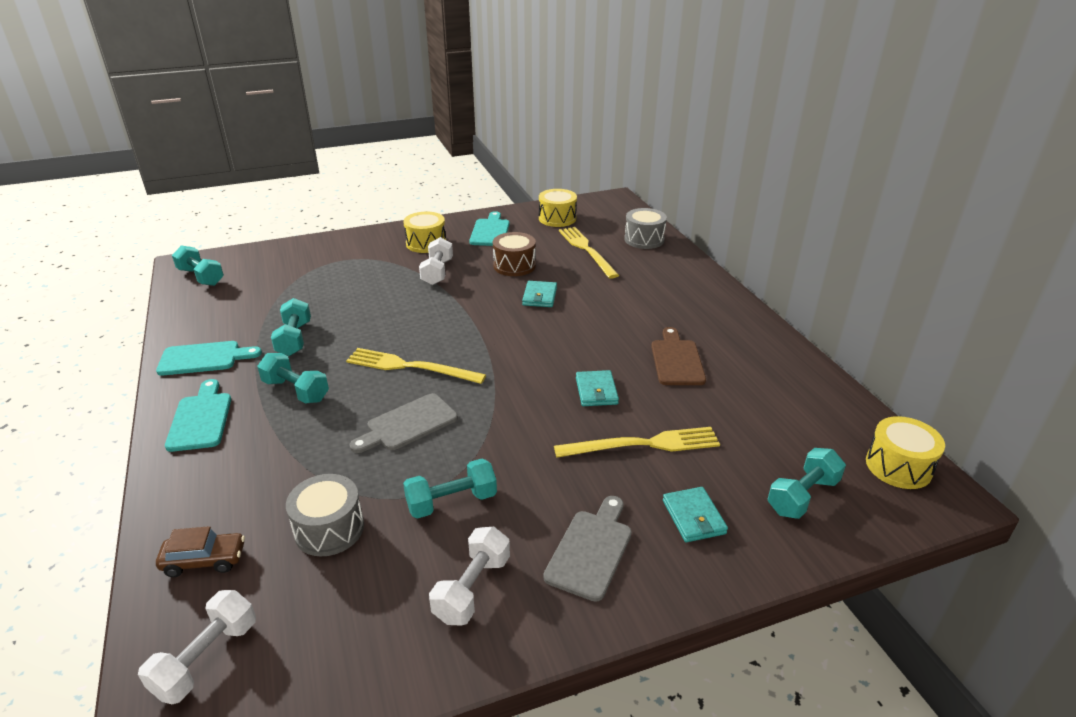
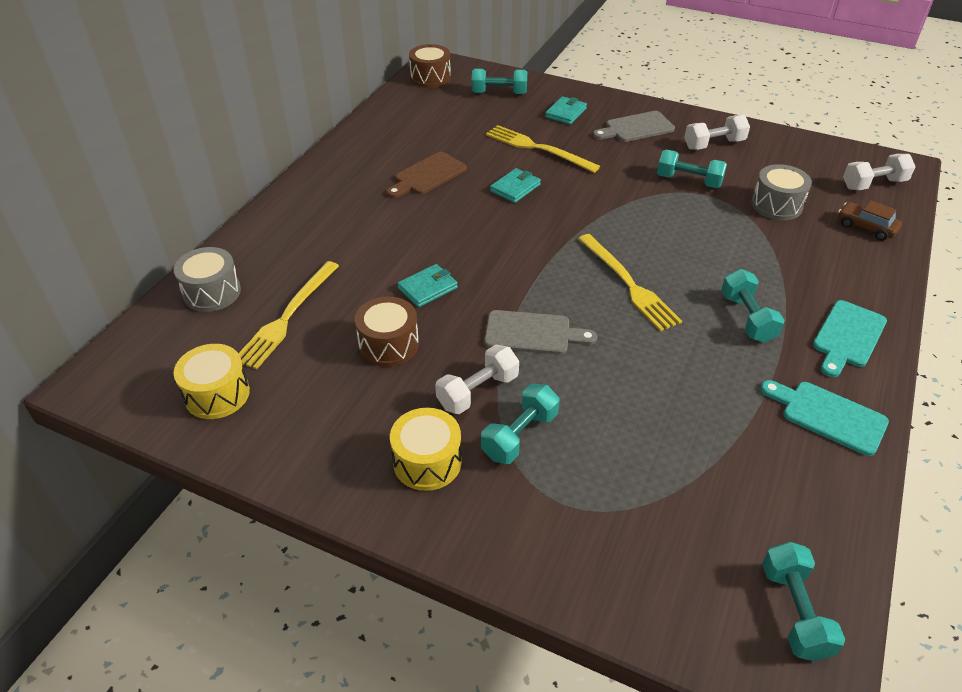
camera: 135 degrees left, 10 degrees up
(294, 339) = (716, 385): turquoise dumbbell -> turquoise dumbbell (520, 435)
(408, 424) = (674, 238): grey cutting board -> grey cutting board (532, 333)
(490, 231) = (324, 428): turquoise cutting board -> none
(898, 466) = (430, 78): yellow drum -> brown drum

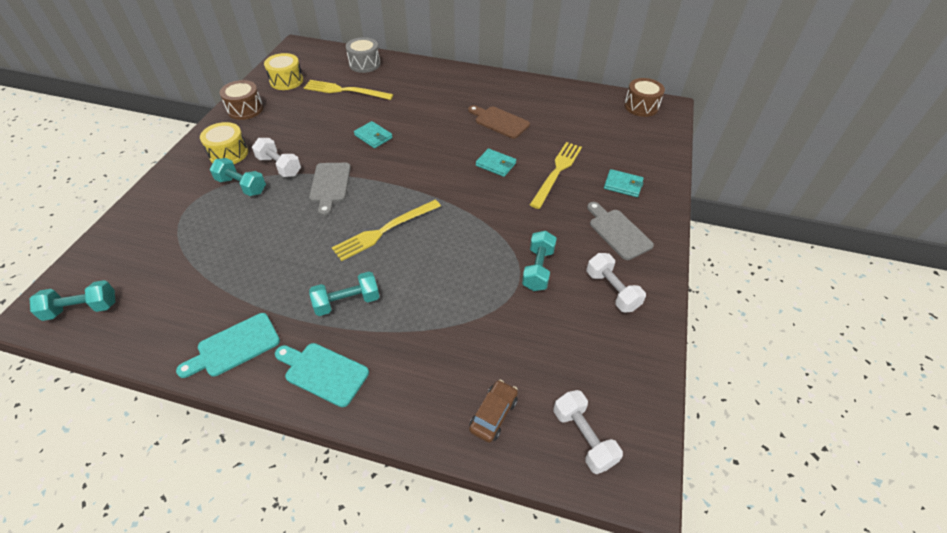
camera: 80 degrees right, 5 degrees up
(389, 345) = (321, 128): brown drum -> brown drum (245, 109)
(499, 93) = (636, 144): turquoise dumbbell -> none
(776, 205) = (515, 336): grey drum -> none
(828, 415) = (234, 346): turquoise cutting board -> turquoise cutting board turned 150 degrees counterclockwise

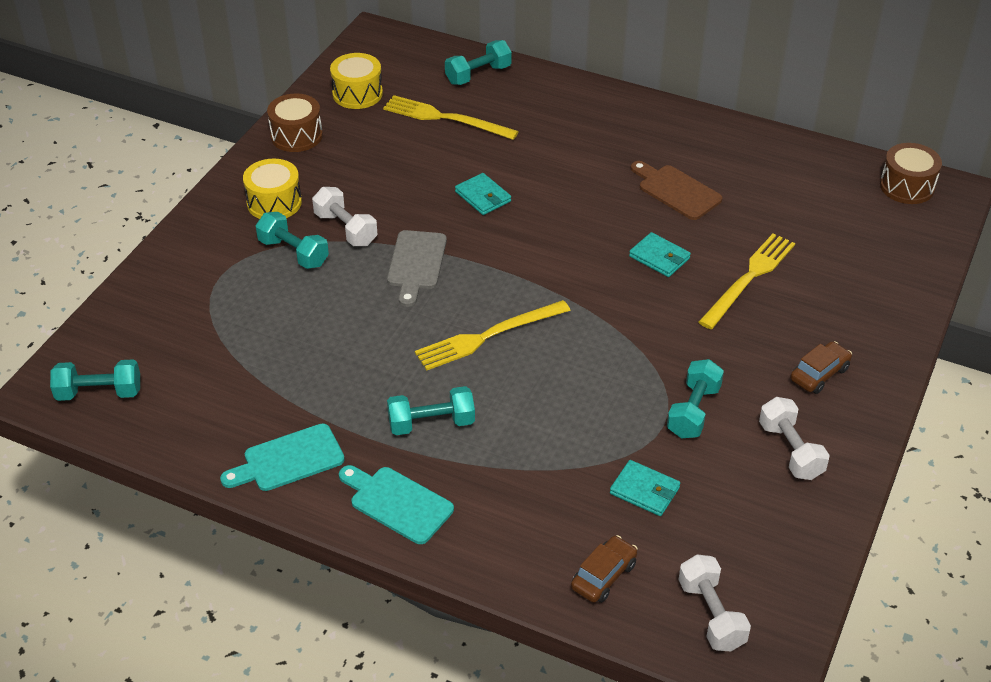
camera: 10 degrees right, 5 degrees down
(364, 64) = (478, 75): grey drum -> turquoise dumbbell
(618, 232) = (819, 374): grey cutting board -> brown car
(623, 185) = (844, 307): turquoise wallet -> turquoise wallet (644, 490)

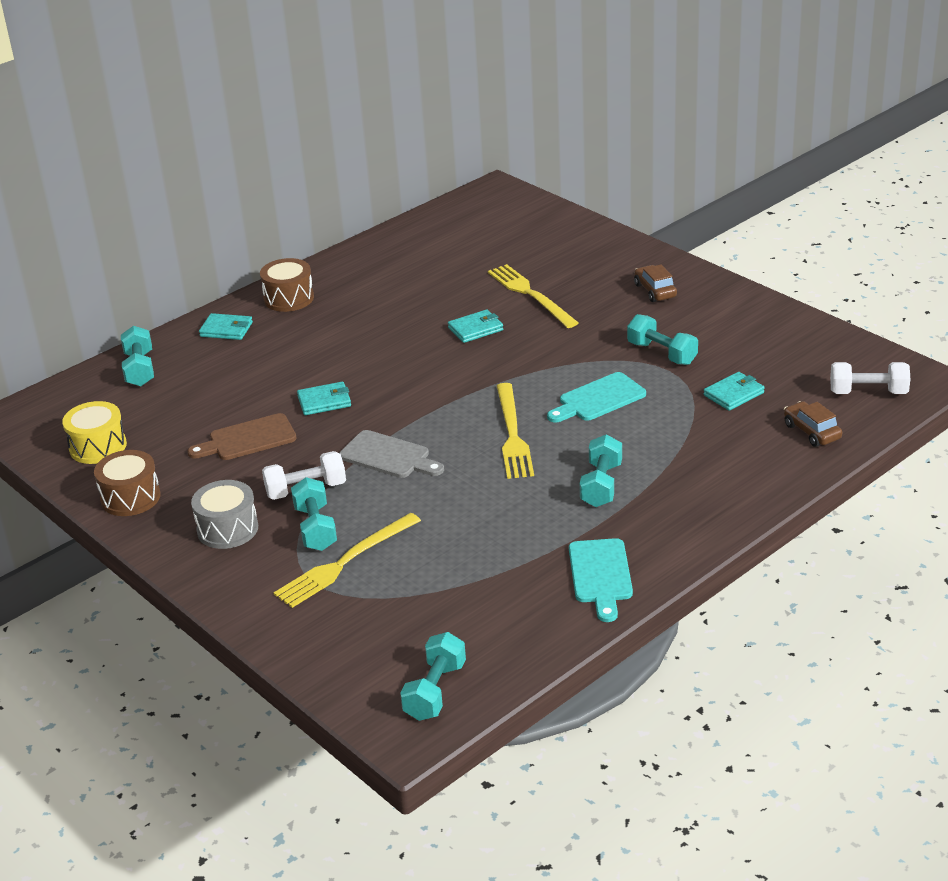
camera: 65 degrees left, 10 degrees down
(274, 203) = (227, 529): yellow drum -> grey drum
(293, 253) = (315, 528): turquoise dumbbell -> turquoise dumbbell turned 75 degrees counterclockwise
(397, 503) = (685, 520): turquoise cutting board -> turquoise cutting board (598, 399)
(445, 118) = (189, 401): yellow fork -> yellow fork (345, 562)
(566, 100) = (226, 329): none -> turquoise wallet
(676, 191) = (399, 302): brown cutting board -> brown cutting board (248, 439)
(790, 450) = (726, 322): white dumbbell -> none
(907, 186) = (476, 204): brown drum -> brown drum (289, 298)

